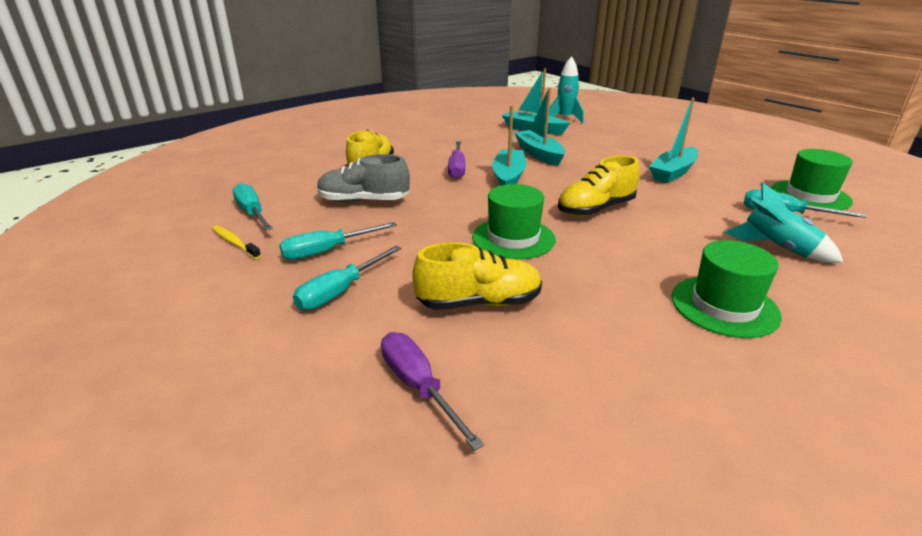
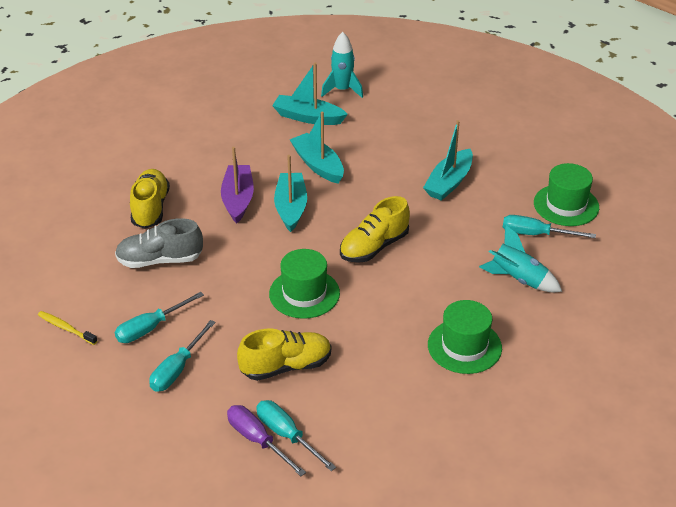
camera: 10 degrees left, 10 degrees up
(252, 213) = (62, 289): turquoise screwdriver -> turquoise screwdriver (287, 435)
(457, 168) = (238, 199): purple screwdriver -> purple boat

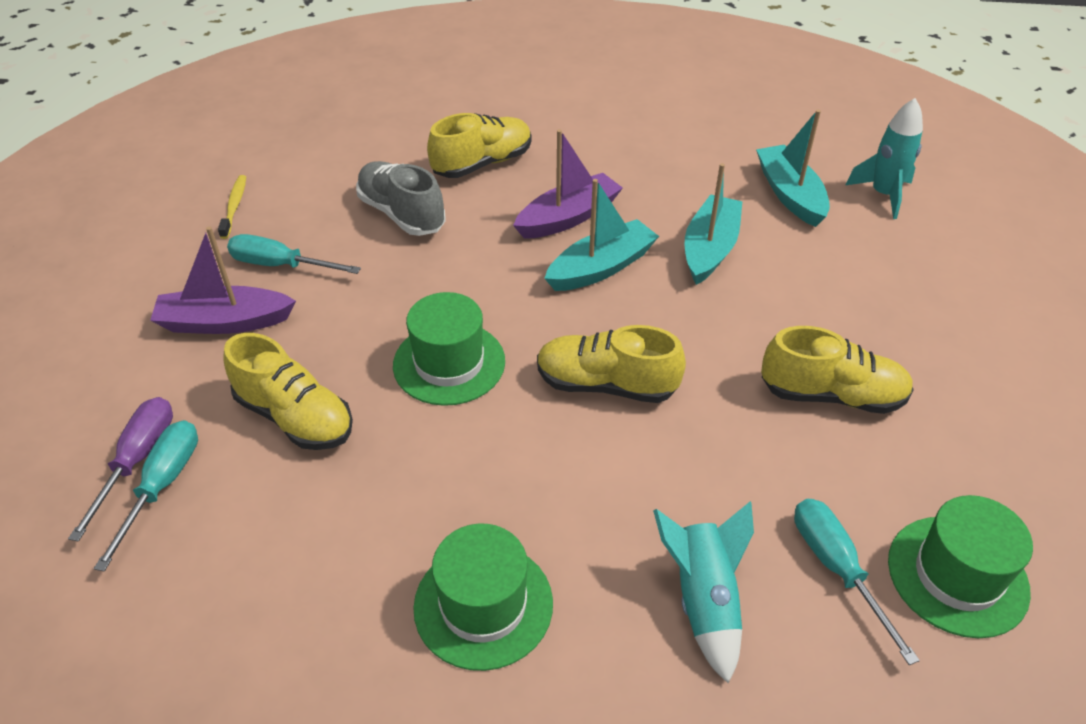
camera: 55 degrees right, 5 degrees up
(177, 369) = (224, 322): turquoise screwdriver -> purple boat
(449, 182) = (831, 395): turquoise boat -> yellow shoe

